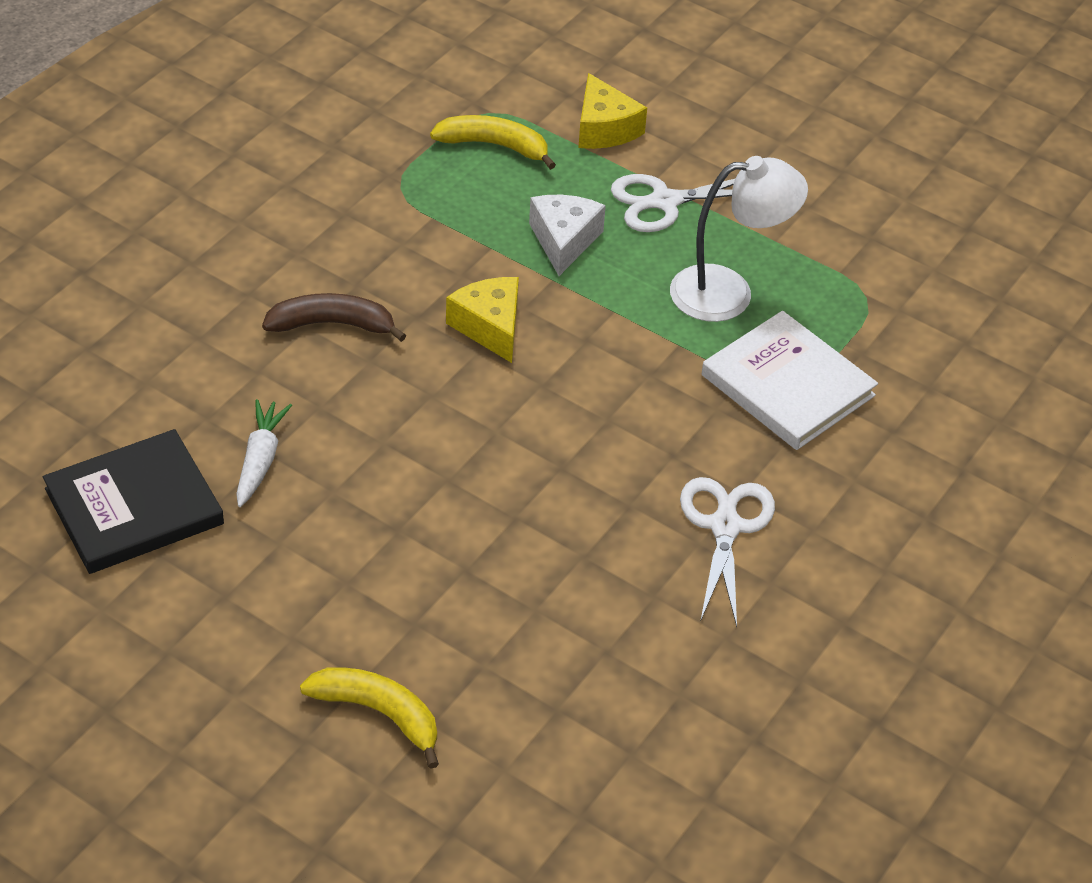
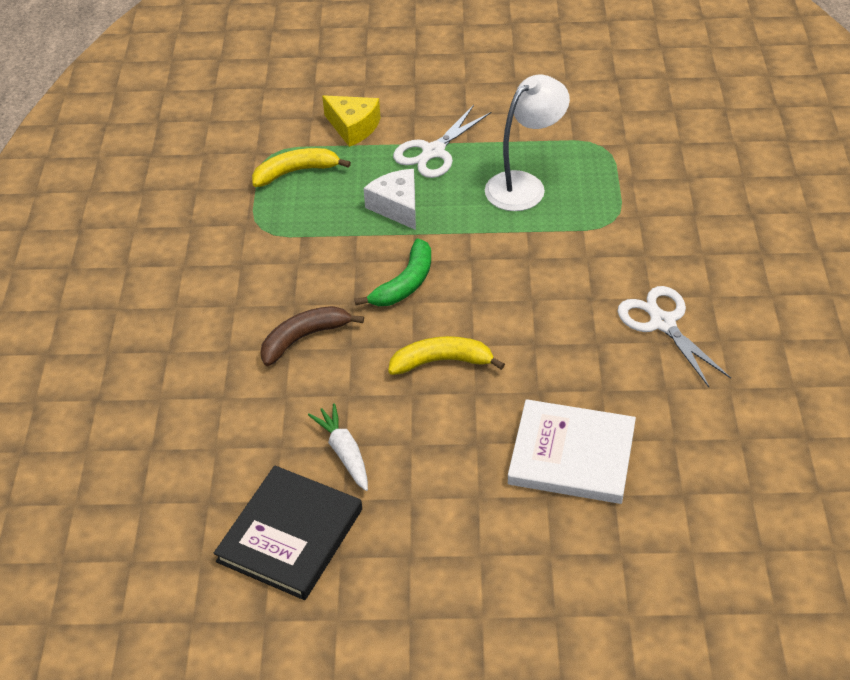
camera: 30 degrees left, 0 degrees up
(379, 713) = (583, 567): yellow banana -> yellow banana (441, 361)
(490, 327) = (405, 283): yellow cheese -> green banana
(787, 385) = (612, 220): white book -> white book (571, 455)

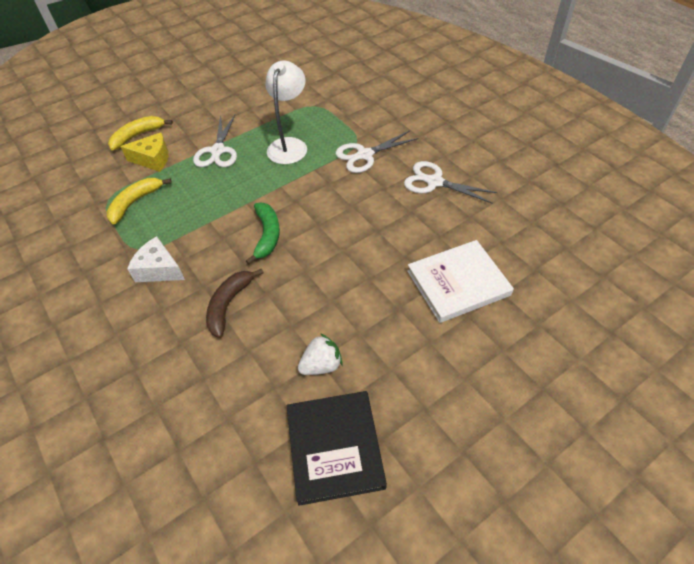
camera: 35 degrees left, 5 degrees up
(344, 452) = (321, 365): white carrot -> white strawberry
(397, 206) = (222, 192): white cheese -> white cheese (159, 269)
(441, 361) = (332, 270): yellow banana -> yellow banana (137, 136)
(606, 244) = (365, 155): none -> white scissors

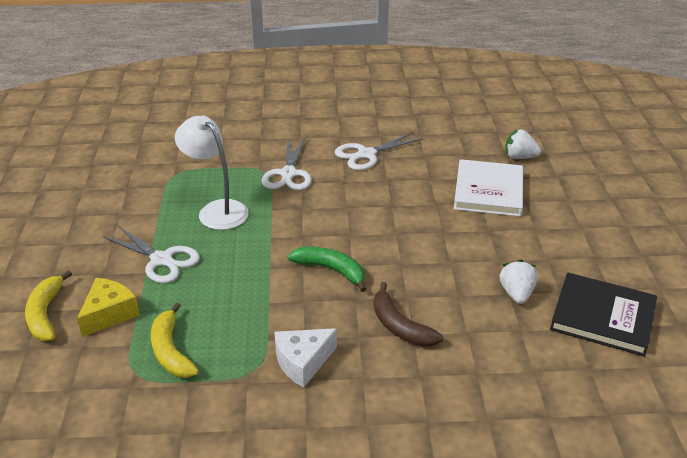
camera: 60 degrees left, 15 degrees down
(540, 282) = (519, 157): none -> white strawberry

